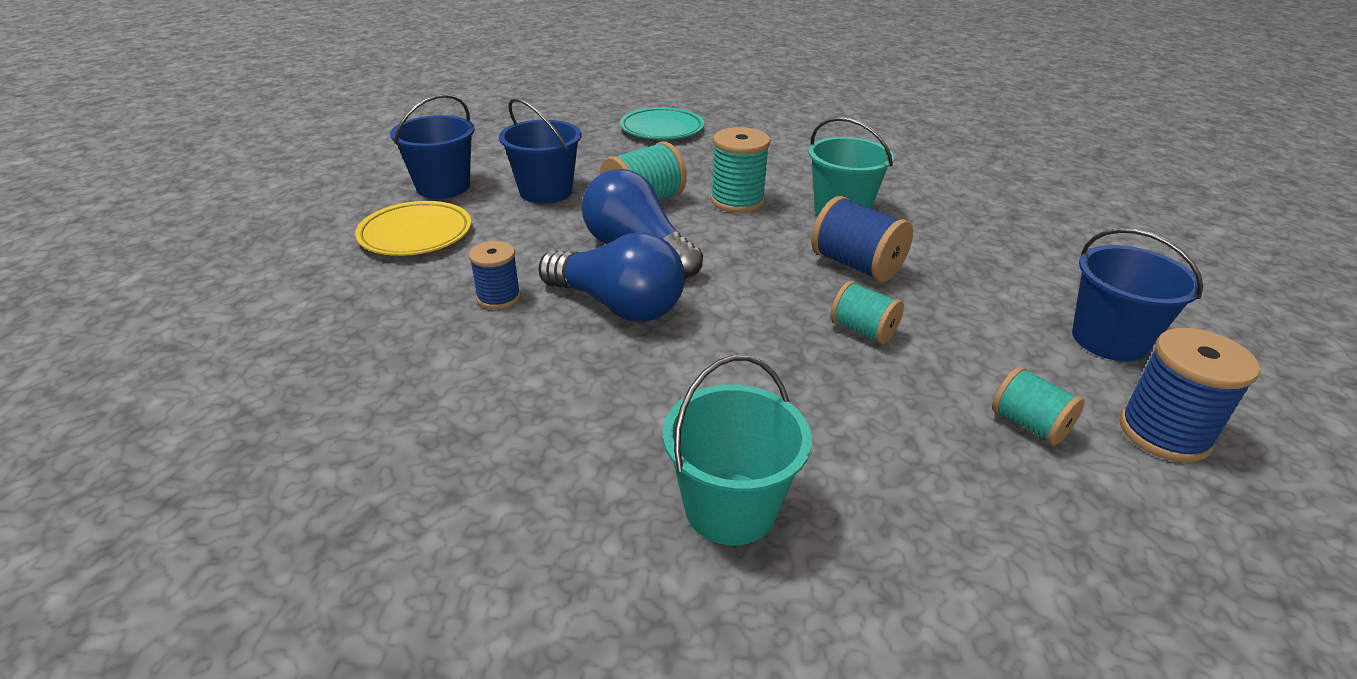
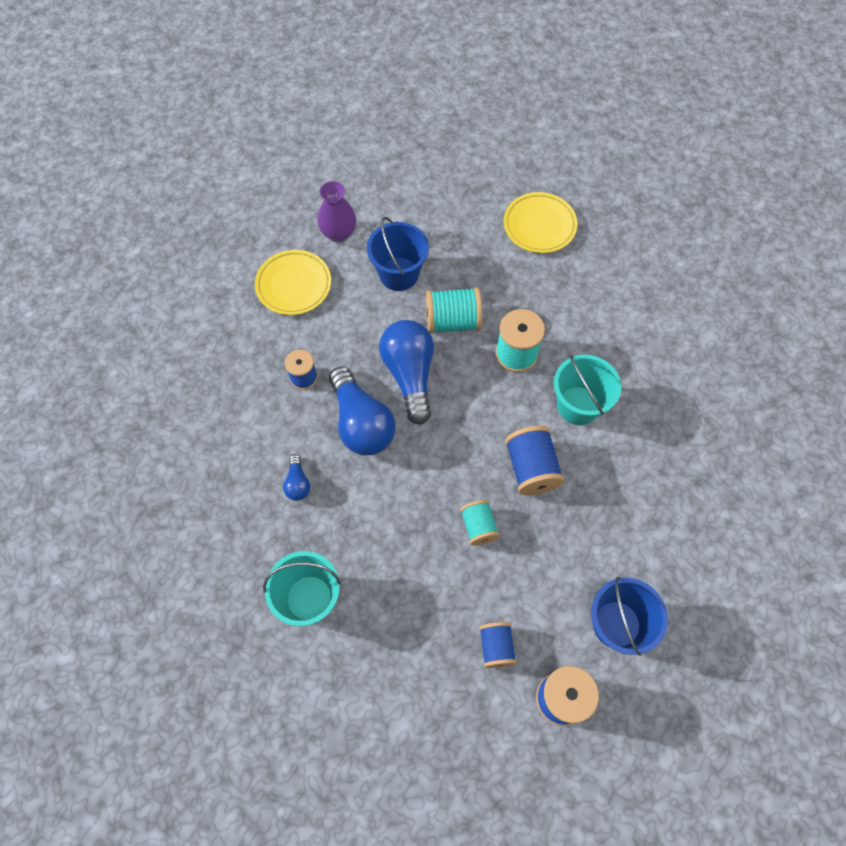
camera: 35 degrees right, 30 degrees up
(443, 187) = (339, 233): blue bucket -> purple vase
(583, 392) = (297, 483): none -> blue light bulb
(662, 129) = (539, 225): turquoise plate -> yellow plate
(1029, 424) = (496, 647): turquoise spool -> blue spool

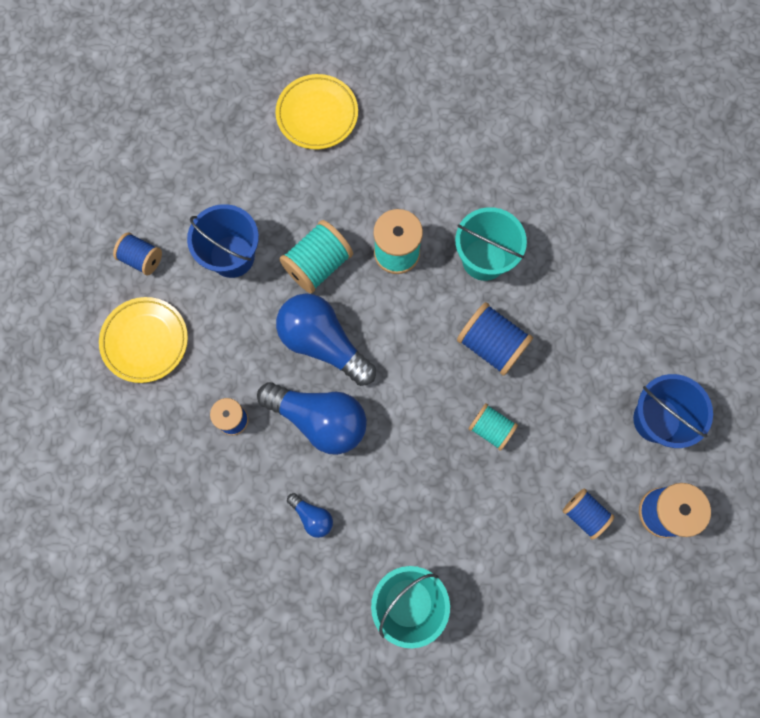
camera: 40 degrees left, 10 degrees up
(339, 233) = (142, 259): purple vase -> blue spool

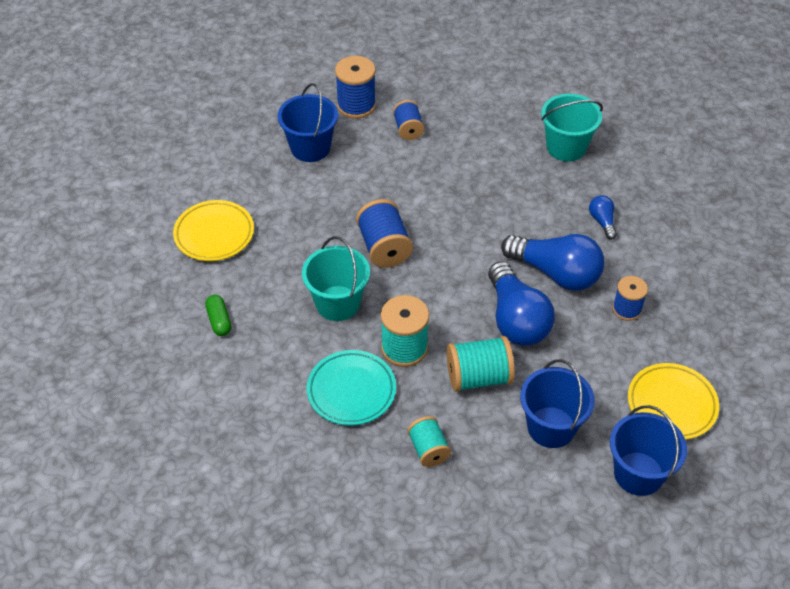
camera: 145 degrees left, 25 degrees down
(142, 259) = (638, 473): blue spool -> blue bucket
(317, 115) = (383, 505): yellow plate -> yellow plate (214, 234)
(319, 419) = (556, 273): blue light bulb -> blue light bulb turned 150 degrees clockwise
(409, 187) = (351, 391): none -> turquoise plate
(490, 429) = (430, 202): turquoise spool -> turquoise spool (428, 449)
(564, 179) = (219, 321): none -> green capsule

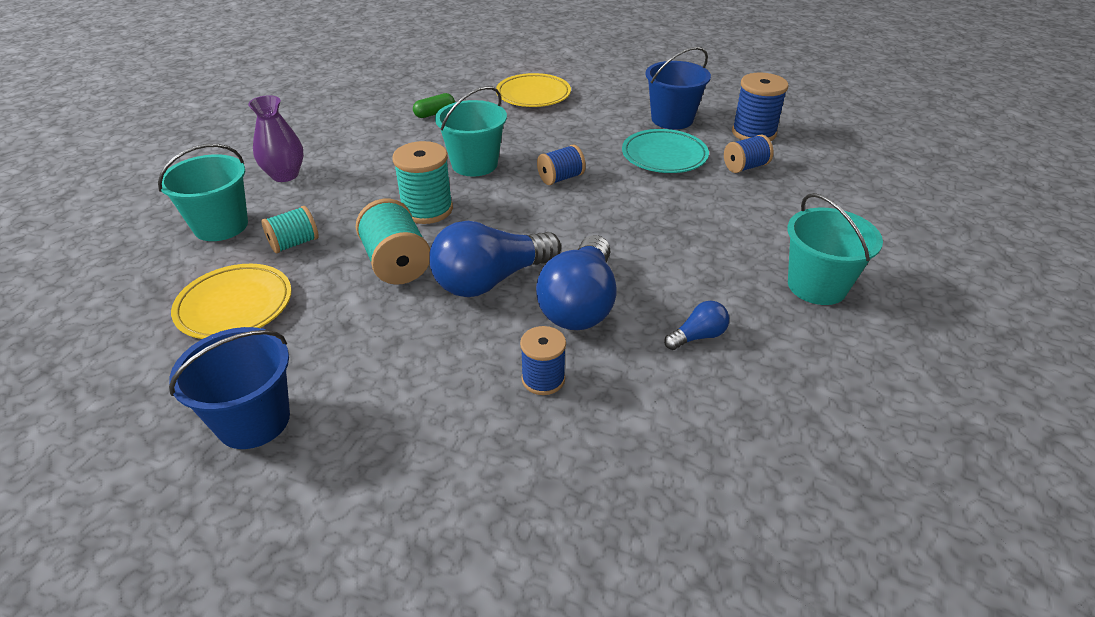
camera: 75 degrees right, 10 degrees down
(302, 457) = (285, 175): none -> purple vase
(351, 391) = (366, 188): turquoise plate -> turquoise plate (664, 156)
(381, 510) = (221, 226): none -> turquoise bucket
(384, 247) = (560, 178): blue spool -> blue spool, size x0.64
(551, 427) = (328, 329): blue bucket -> none
(671, 404) = (376, 447): yellow plate -> yellow plate (235, 306)

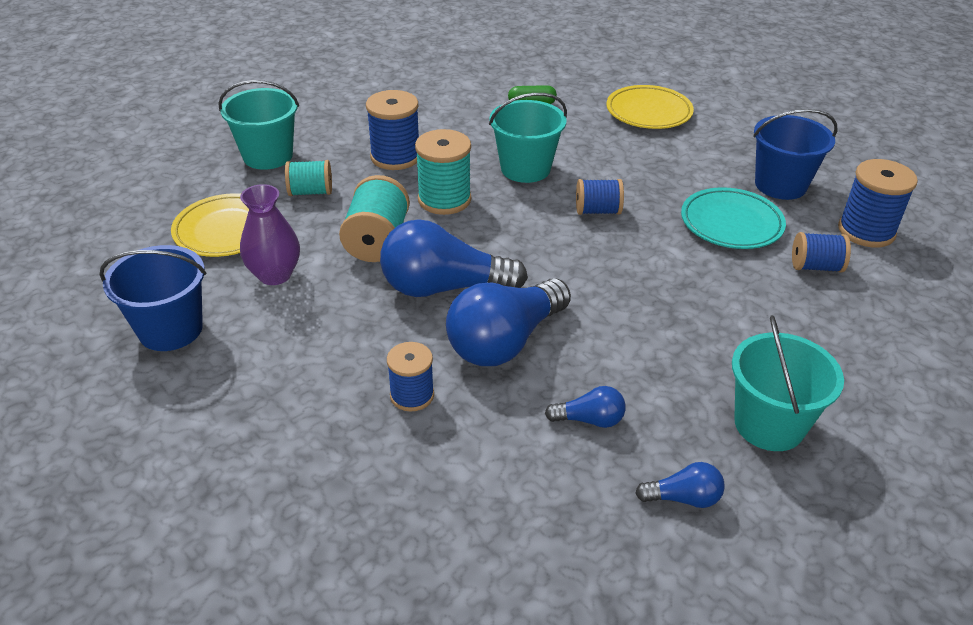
camera: 30 degrees right, 0 degrees up
(285, 175) = (351, 125): purple vase -> purple vase (275, 275)
(351, 189) = (395, 157): none -> blue spool
(813, 364) = (683, 498): none -> blue light bulb

